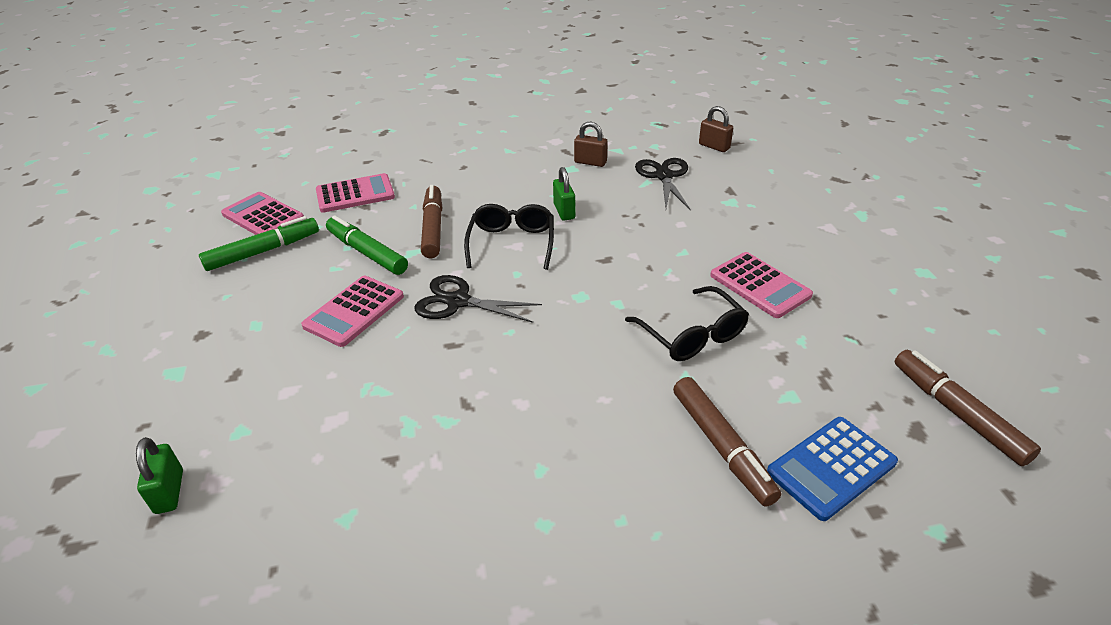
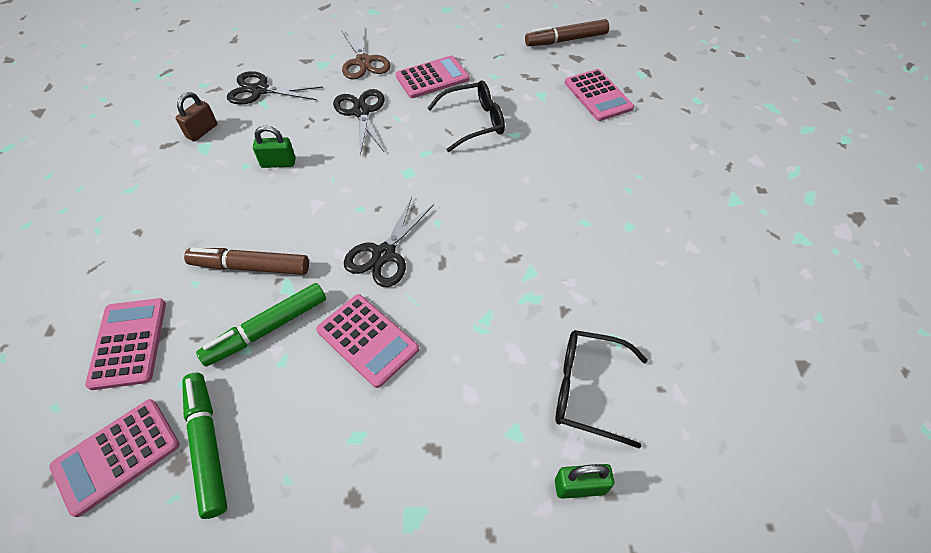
camera: 80 degrees left, 15 degrees up
(512, 243) = (311, 206): black glasses -> black glasses (587, 389)
(665, 244) = (361, 111): none -> black scissors
(714, 146) = (231, 51): brown padlock -> none
(721, 446) = (576, 133): brown marker -> none
(754, 228) = (363, 62): none -> brown scissors
(831, 467) = (598, 95): blue calculator -> pink calculator

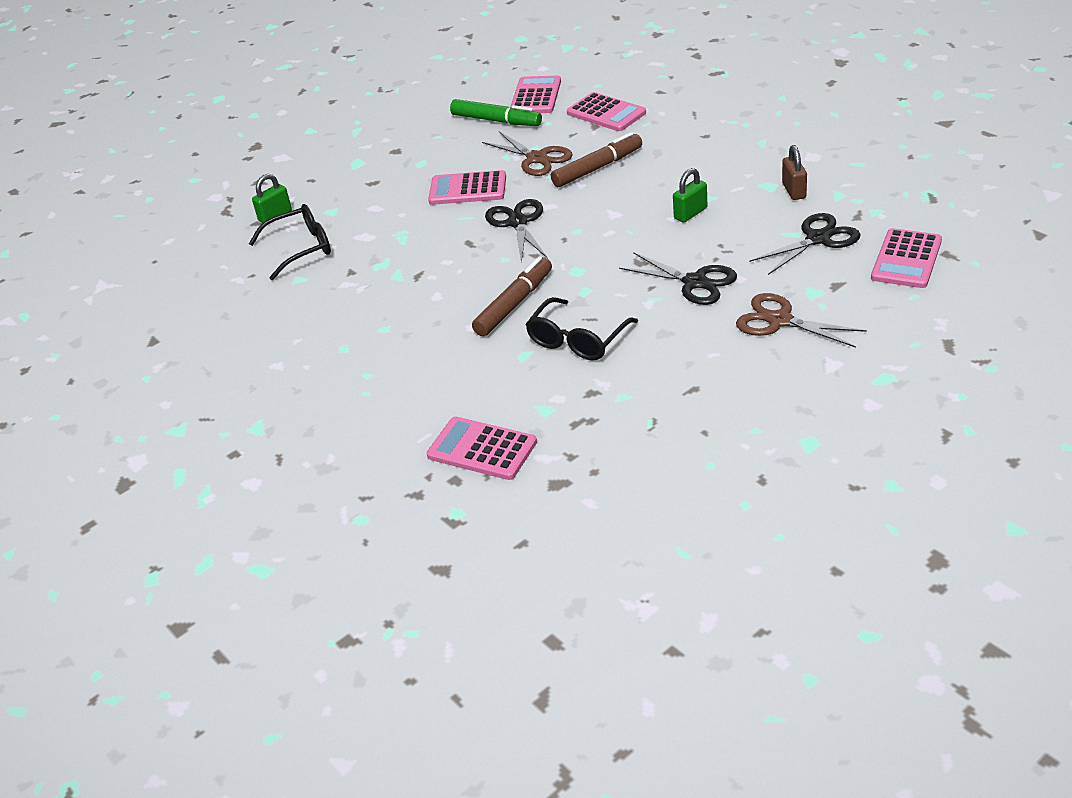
camera: 145 degrees right, 15 degrees down
(267, 329) = (537, 158): green marker -> brown scissors
(432, 78) = (683, 352): pink calculator -> pink calculator (906, 259)
(566, 40) = (599, 501): brown marker -> brown marker (514, 304)

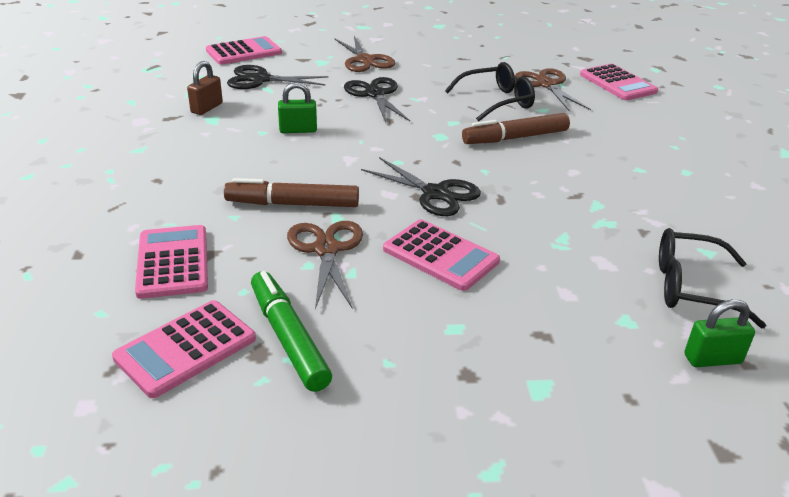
camera: 150 degrees left, 5 degrees down
(518, 222) = (435, 194): black scissors -> black scissors turned 75 degrees counterclockwise
(555, 397) = (546, 84): none -> brown scissors

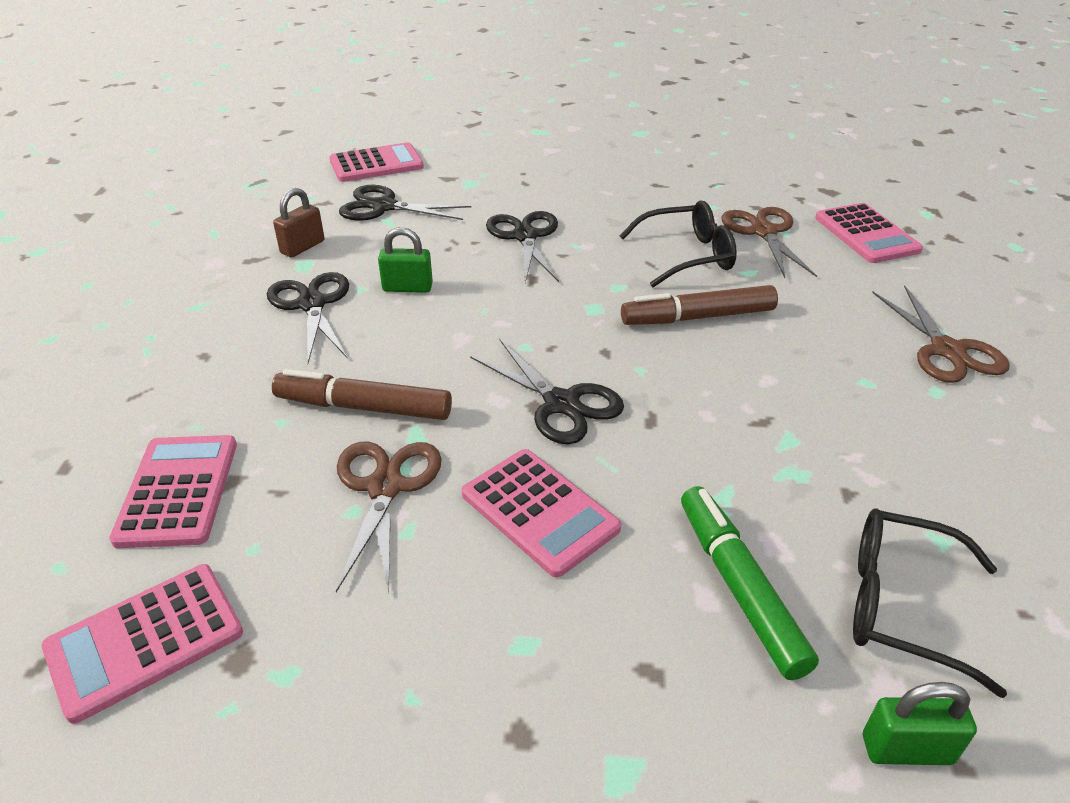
camera: 10 degrees right, 5 degrees up
(229, 143) = (312, 304): none -> black scissors
(289, 338) = (287, 637): green marker -> green marker (739, 587)
(365, 60) = (527, 183): brown scissors -> brown scissors (947, 351)

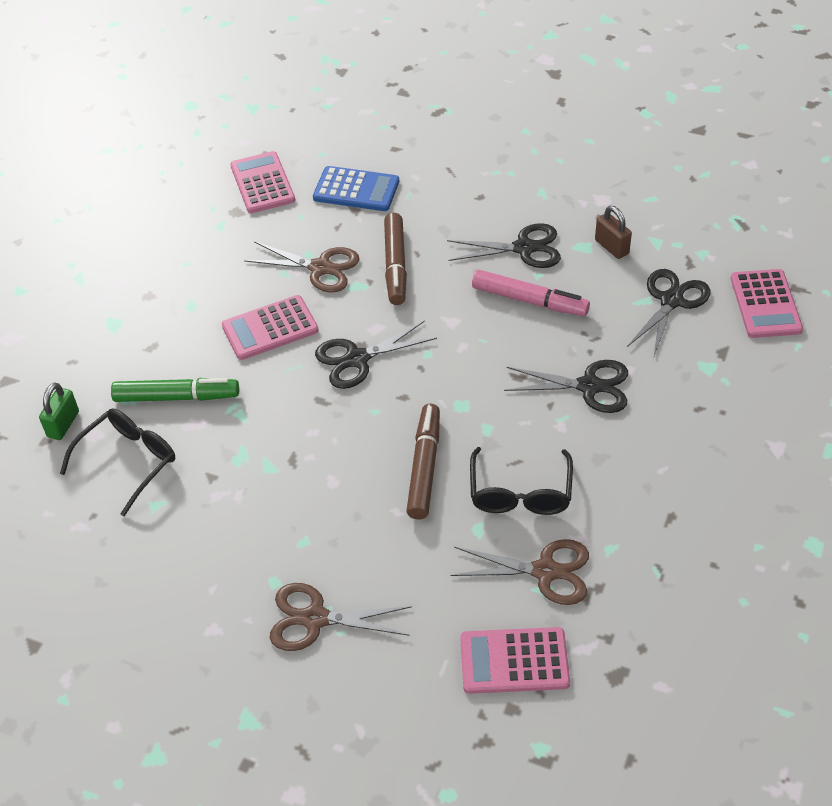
camera: 110 degrees right, 10 degrees up
(178, 491) = (356, 190): pink calculator -> blue calculator
(364, 407) = (395, 265): brown marker -> brown marker turned 150 degrees clockwise
(407, 288) = (529, 301): green padlock -> pink marker

